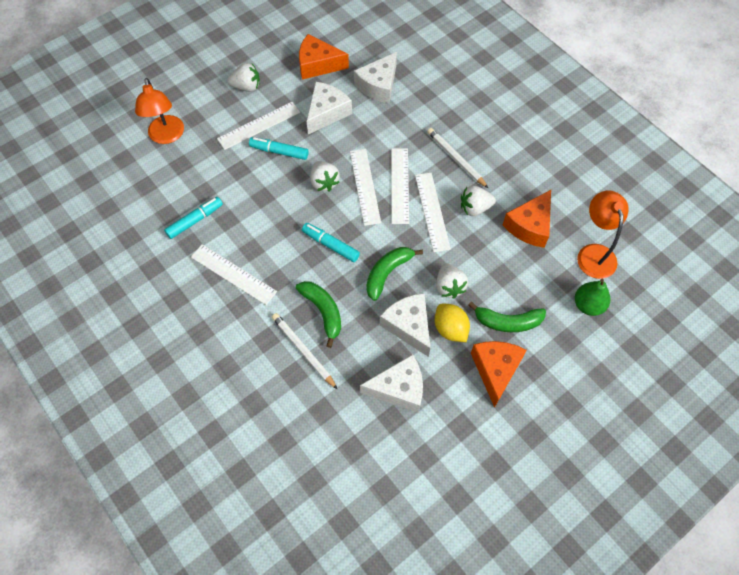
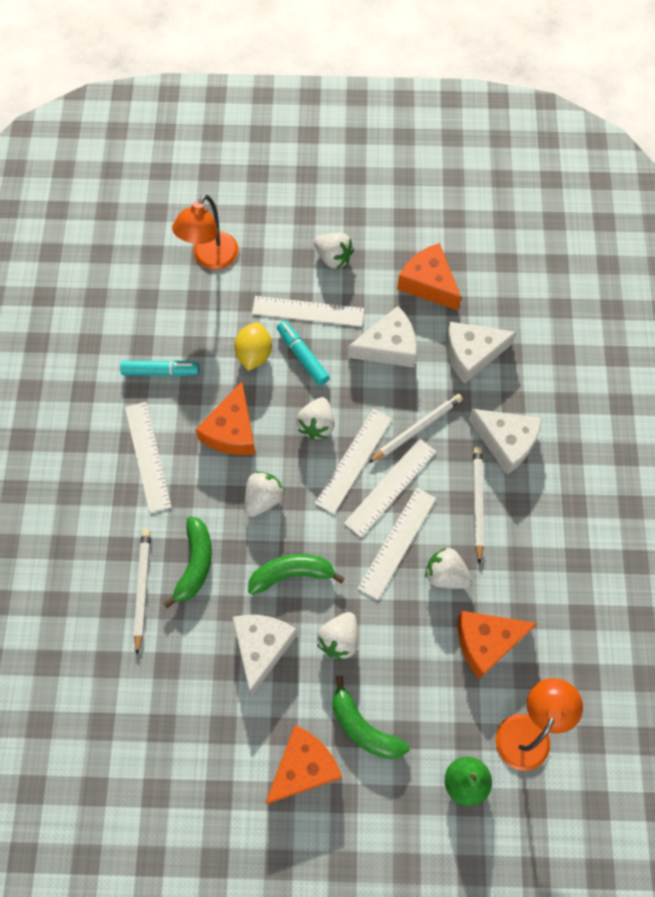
camera: 40 degrees right, 5 degrees up
(274, 222) = (232, 431): none -> orange cheese
(330, 245) = (263, 499): turquoise marker -> white strawberry
(385, 144) = (417, 429): none -> white pencil
(399, 389) = (194, 704): white cheese -> white cheese (506, 442)
(450, 329) = (299, 685): yellow lemon -> yellow lemon (254, 354)

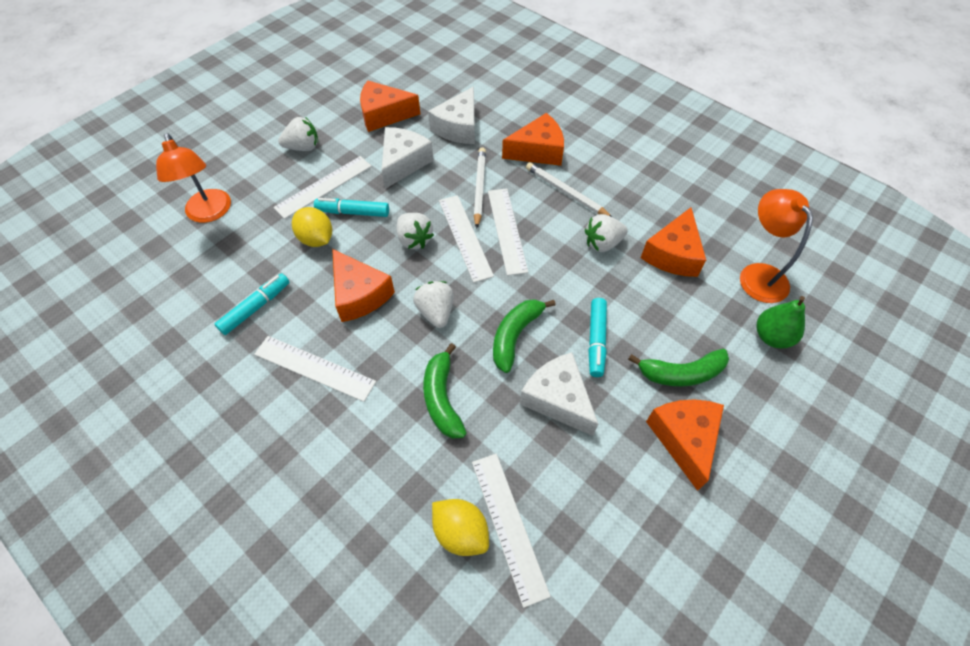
camera: 50 degrees left, 10 degrees down
(108, 657) = (461, 532): none -> yellow lemon
(142, 588) = (424, 455): white pencil -> none
(195, 564) = (442, 398): green banana -> green banana turned 150 degrees counterclockwise
(339, 639) = (596, 340): white strawberry -> turquoise marker
(397, 543) = (552, 254): white ruler -> white ruler (509, 525)
(506, 442) = (538, 151): white cheese -> orange cheese

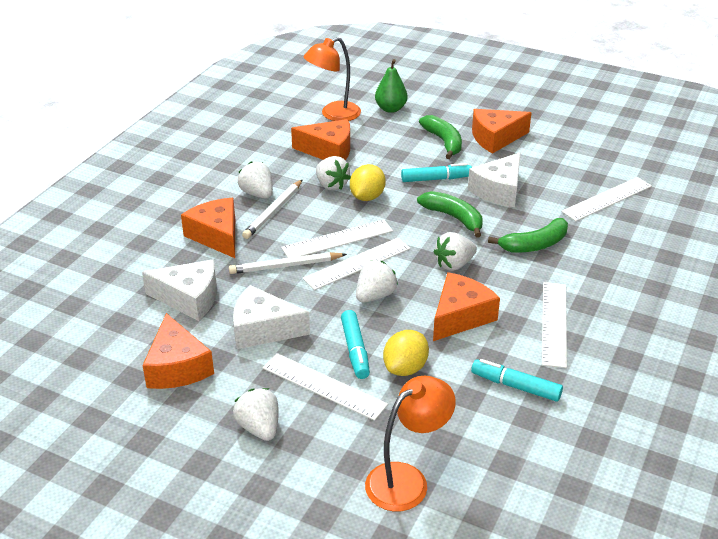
camera: 105 degrees left, 20 degrees down
(461, 532) = (627, 218): yellow lemon -> yellow lemon (367, 197)
(515, 336) = (454, 218): green banana -> green banana turned 150 degrees counterclockwise
(599, 185) = (257, 194): none -> white strawberry

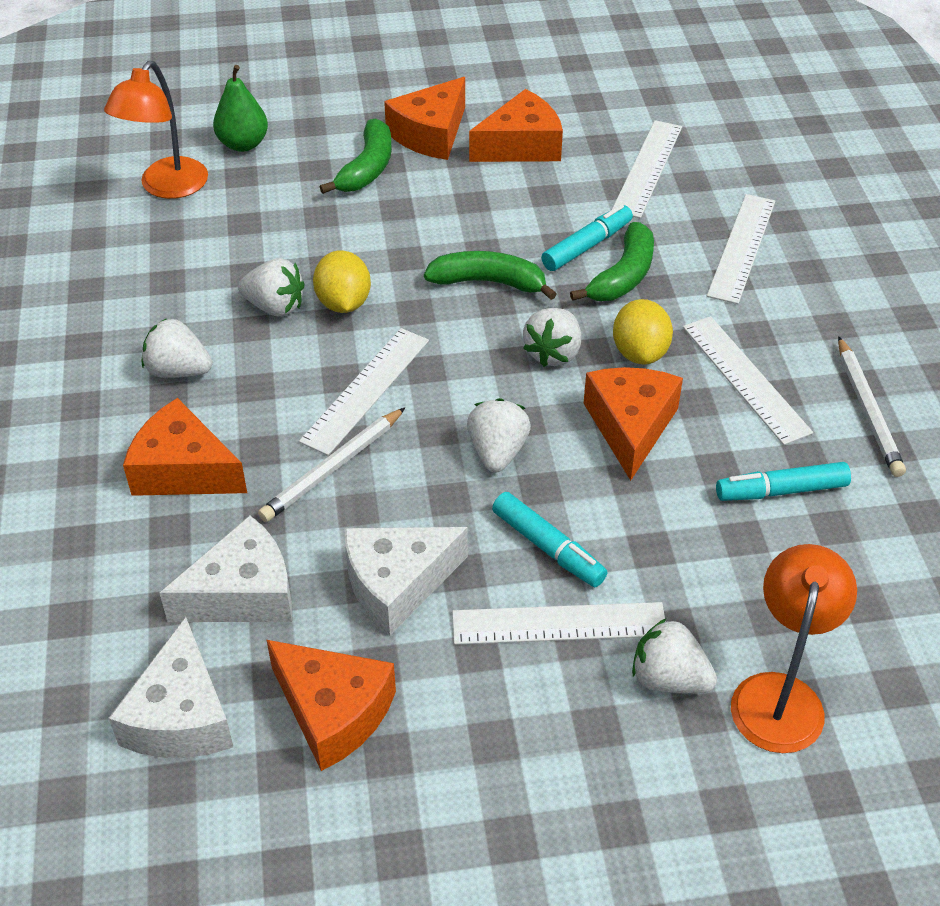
camera: 35 degrees left, 10 degrees up
(259, 428) = (535, 735): white strawberry -> white strawberry (669, 678)
(273, 211) = (231, 389): white pencil -> white pencil (868, 410)
(329, 151) = (218, 252): orange cheese -> orange cheese (521, 146)
(357, 263) = (428, 414): white ruler -> white ruler (742, 248)
(405, 368) = (634, 538): yellow lemon -> yellow lemon (640, 352)
(436, 179) = (411, 232): turquoise marker -> turquoise marker (587, 246)
(444, 142) = (367, 168): green banana -> green banana turned 75 degrees clockwise
(498, 190) = (507, 214): white cheese -> white cheese (181, 716)

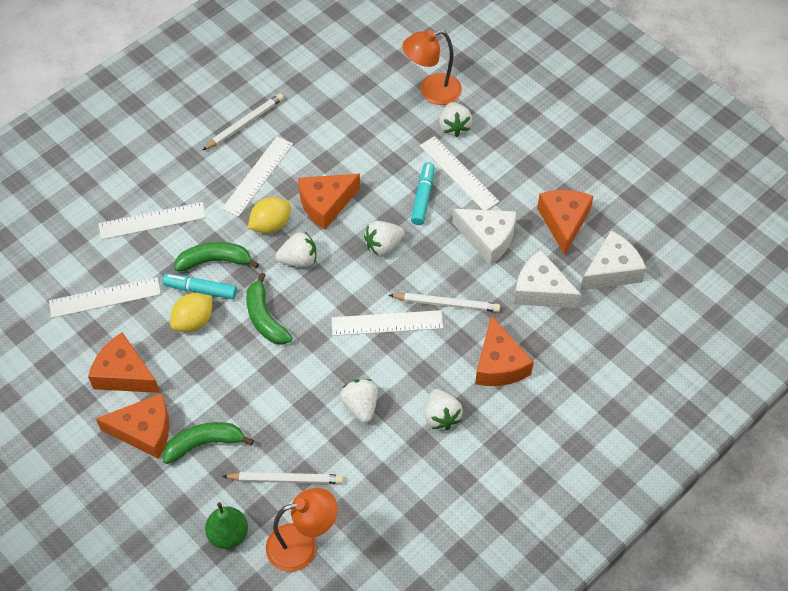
camera: 125 degrees left, 10 degrees up
(254, 207) = (286, 479): none -> white pencil
(343, 303) = (332, 375): yellow lemon -> yellow lemon (194, 321)
(781, 491) = (322, 133): turquoise marker -> none

